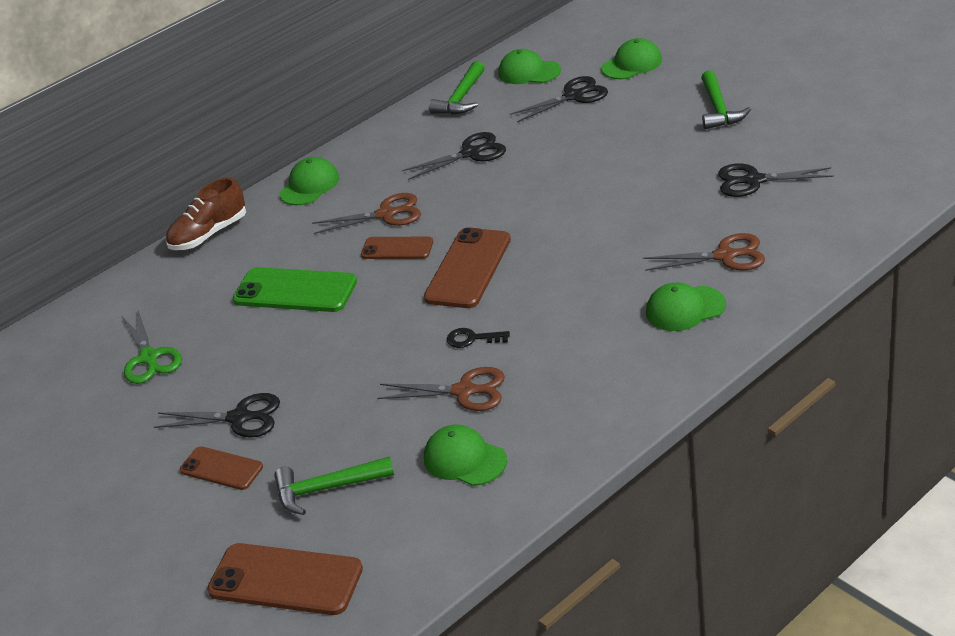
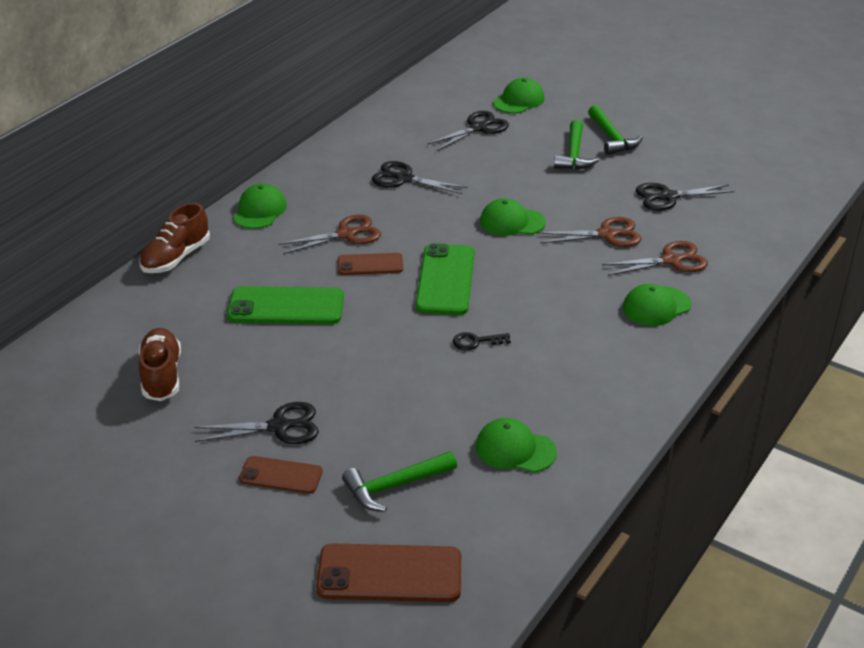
camera: 20 degrees left, 0 degrees up
(149, 358) = (161, 376): green scissors -> brown shoe
(461, 98) = (374, 131): green hammer -> green hammer (574, 154)
(464, 391) = (488, 389): brown scissors -> brown scissors (606, 235)
(468, 268) = (445, 280): brown phone -> green phone
(470, 153) = (404, 179): black scissors -> black scissors turned 120 degrees counterclockwise
(529, 72) = (428, 107): green cap -> green cap (512, 222)

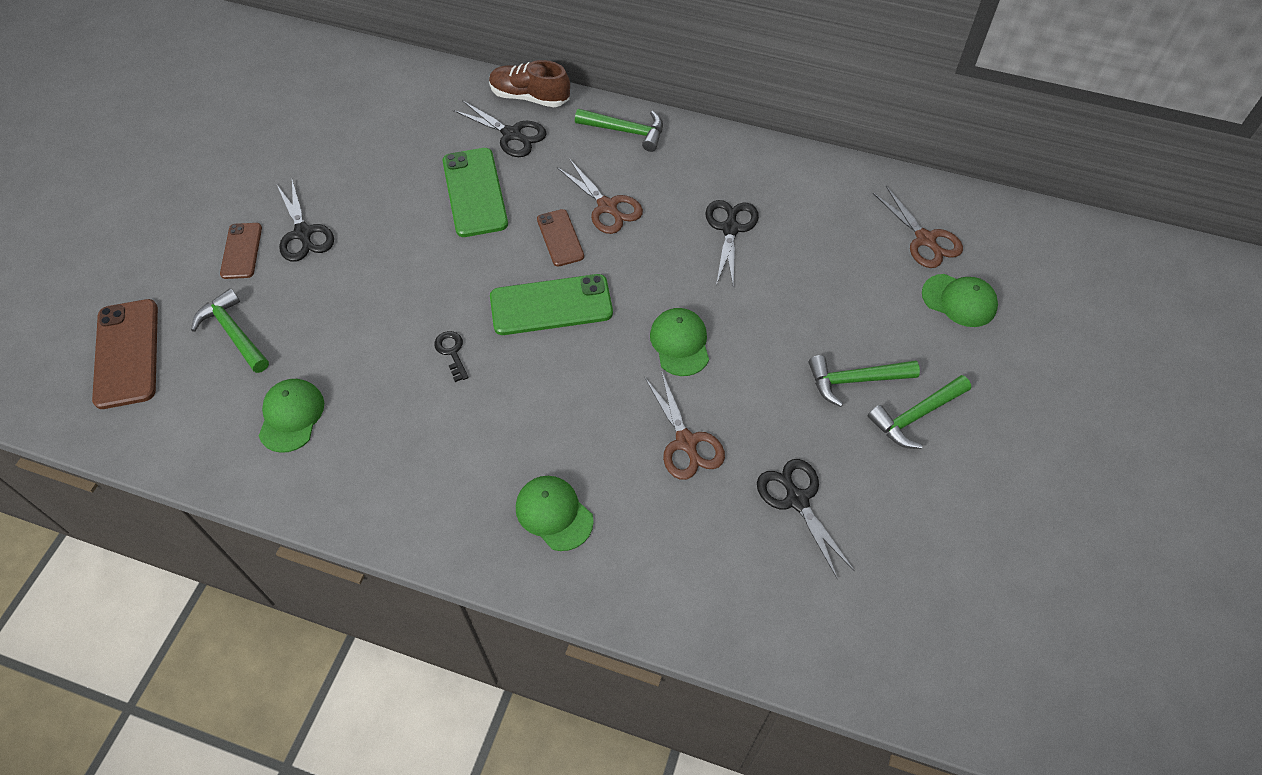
camera: 75 degrees right, 20 degrees up
(161, 376) = (359, 139): brown shoe -> none
(259, 210) = (626, 131): green cap -> green hammer
(478, 128) = (870, 272): black scissors -> black scissors (511, 134)
(671, 260) = (652, 519): brown scissors -> brown scissors (925, 239)

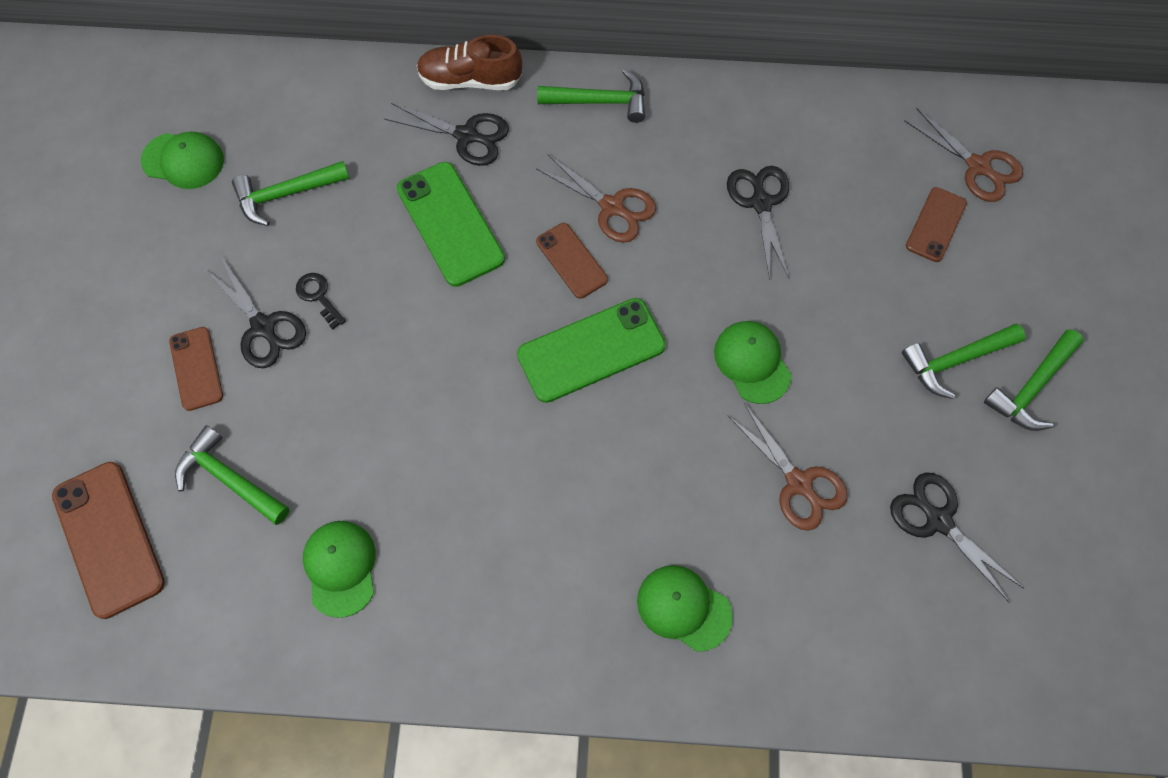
camera: 15 degrees left, 10 degrees up
(357, 147) = (285, 194): none -> green hammer
(452, 352) = (498, 439): black key -> black key (319, 297)
(873, 275) = (936, 225): none -> brown phone
(959, 300) = (1036, 234): green cap -> green cap (183, 160)

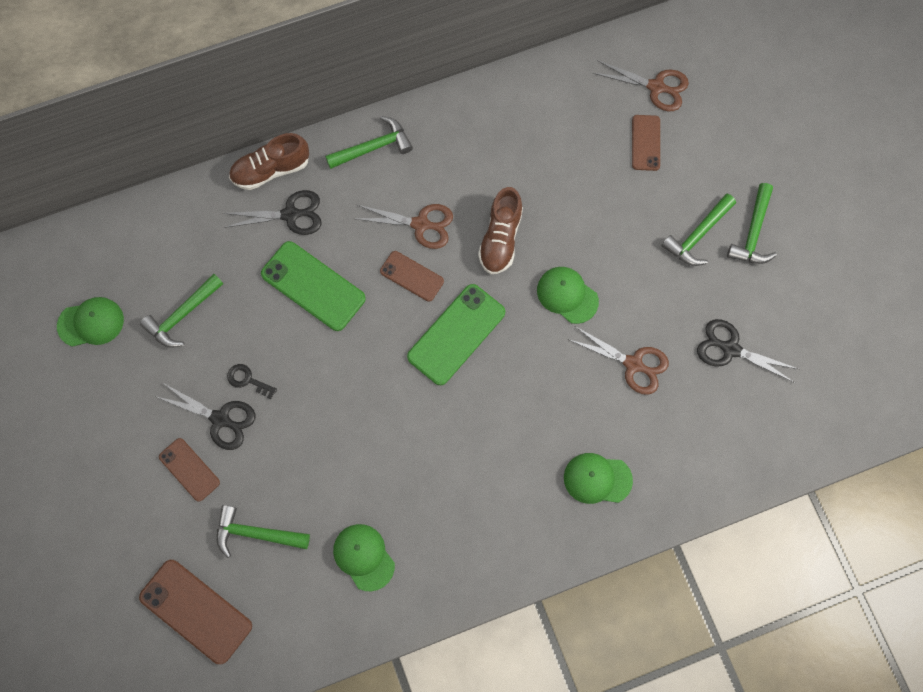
camera: 25 degrees left, 5 degrees up
(700, 262) = (500, 239): none -> brown shoe
(761, 203) = (522, 177): black scissors -> none

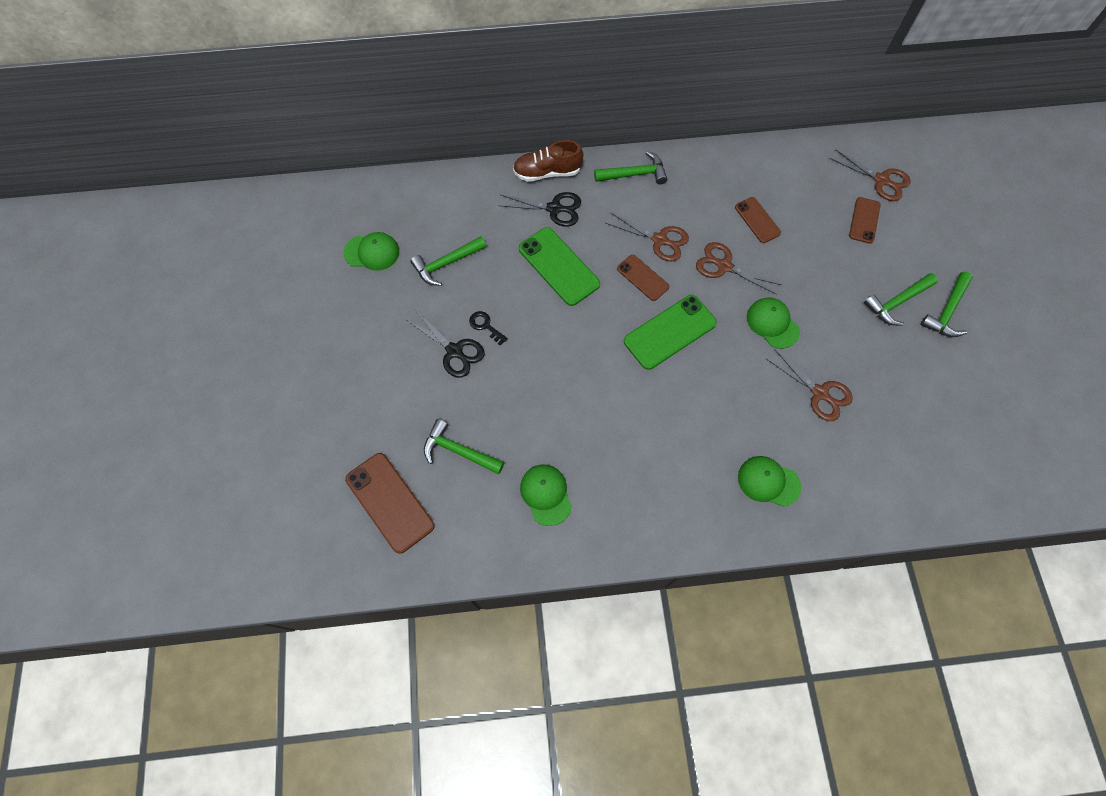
camera: 15 degrees right, 5 degrees down
(189, 469) = (417, 385): brown phone -> brown phone (757, 220)
(500, 239) = (724, 266): brown shoe -> brown scissors
(731, 349) = (910, 402): black scissors -> none

